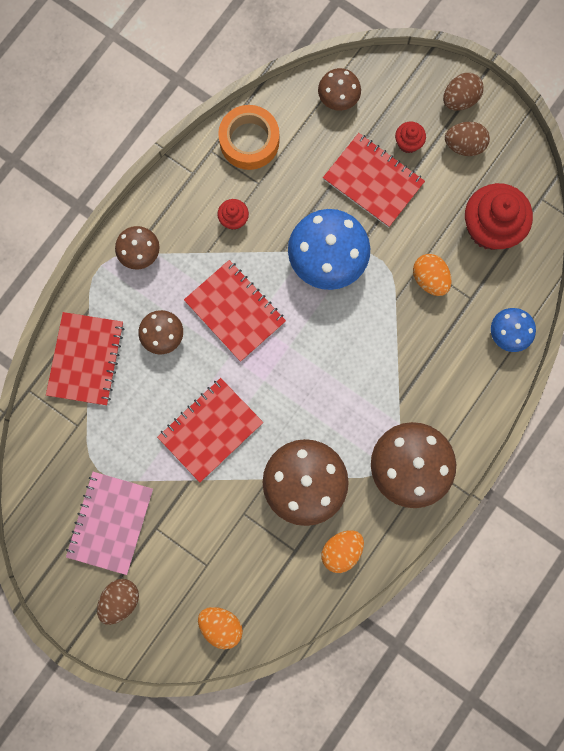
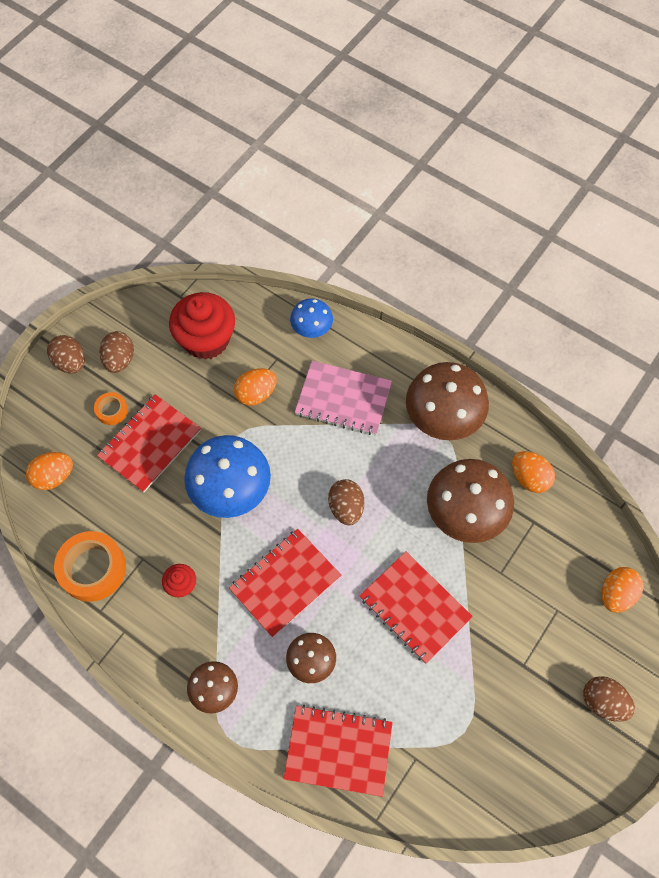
camera: 90 degrees left, 15 degrees down
(110, 522) = (521, 716): pink notebook -> pink notebook (343, 399)
(309, 367) = (346, 508): none -> brown egg
(338, 98) = (54, 477): brown mushroom -> orange egg
(408, 143) = (112, 410): red cupcake -> orange tape

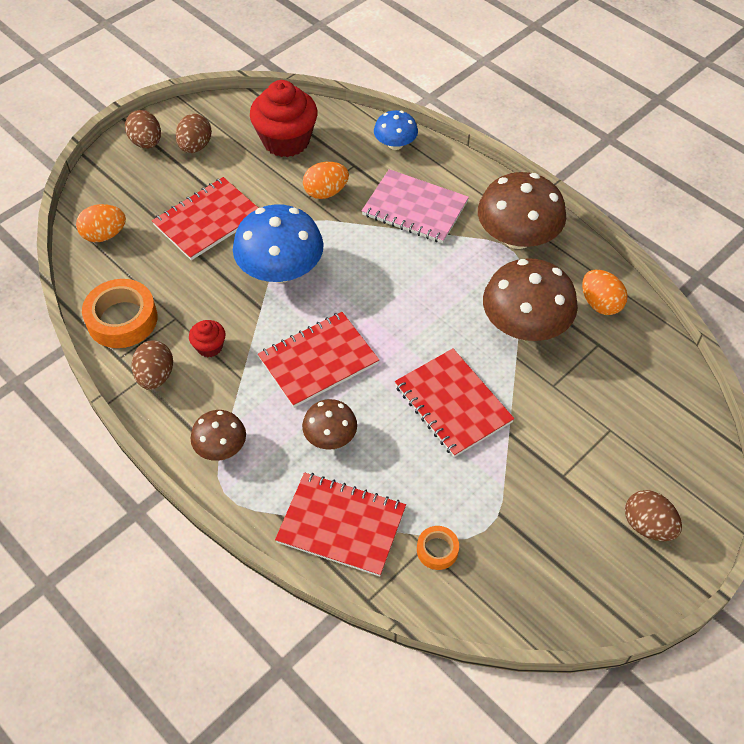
camera: 10 degrees right, 10 degrees down
(112, 410) = (177, 187): orange tape -> orange tape (437, 550)
(346, 508) = (397, 303): brown egg -> brown egg (155, 376)
(616, 594) = (679, 424): orange egg -> none

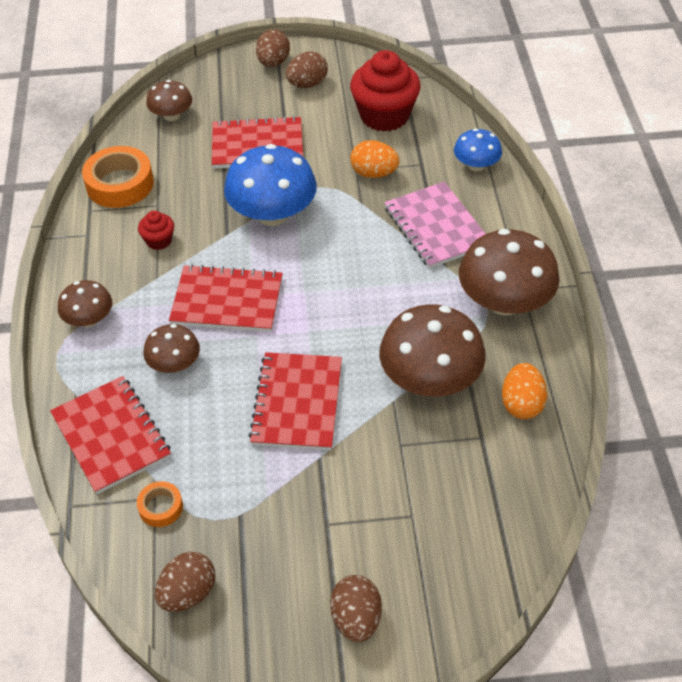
camera: 40 degrees right, 5 degrees down
(104, 235) = (172, 116): orange egg -> brown mushroom
(155, 376) = (99, 239): brown egg -> brown egg (188, 593)

